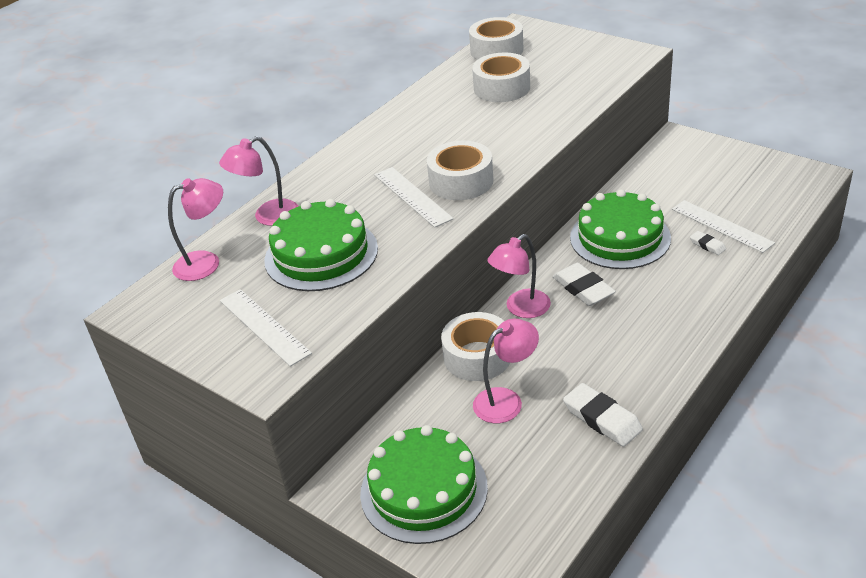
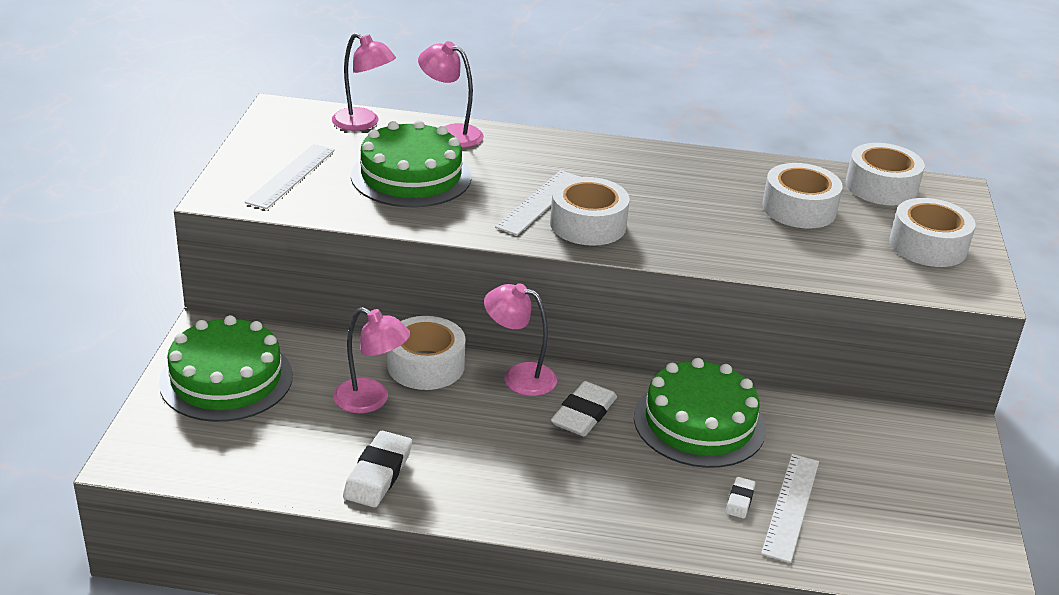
camera: 55 degrees right, 5 degrees down
(577, 55) = (928, 246): none -> white tape

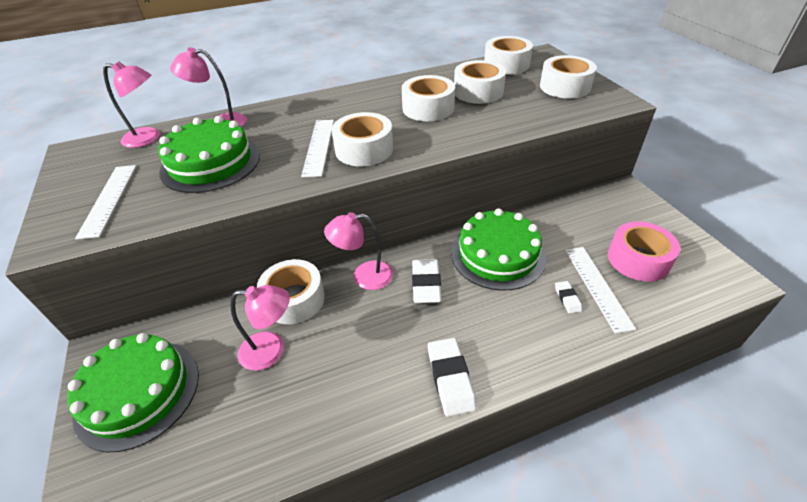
camera: 25 degrees left, 10 degrees up
(378, 474) = (318, 417): white eraser -> white eraser (450, 378)
(711, 205) = (428, 108): none -> white tape
(879, 505) = (638, 259): none -> pink tape

